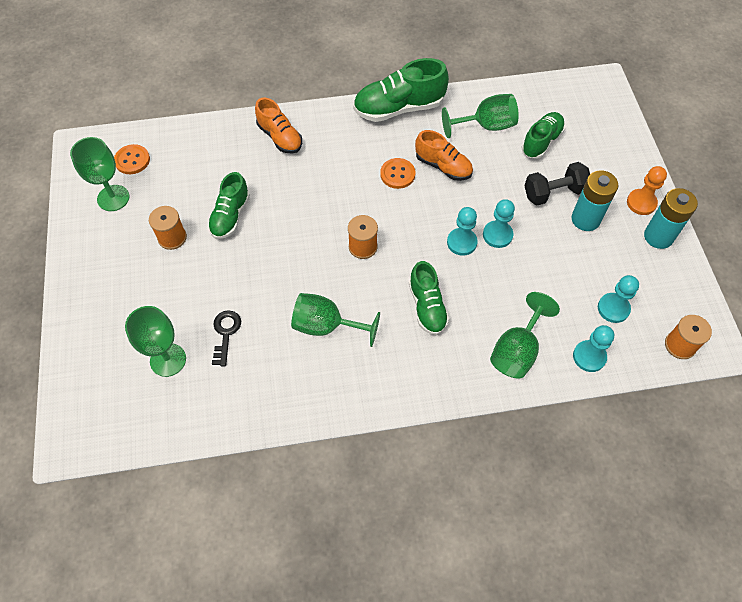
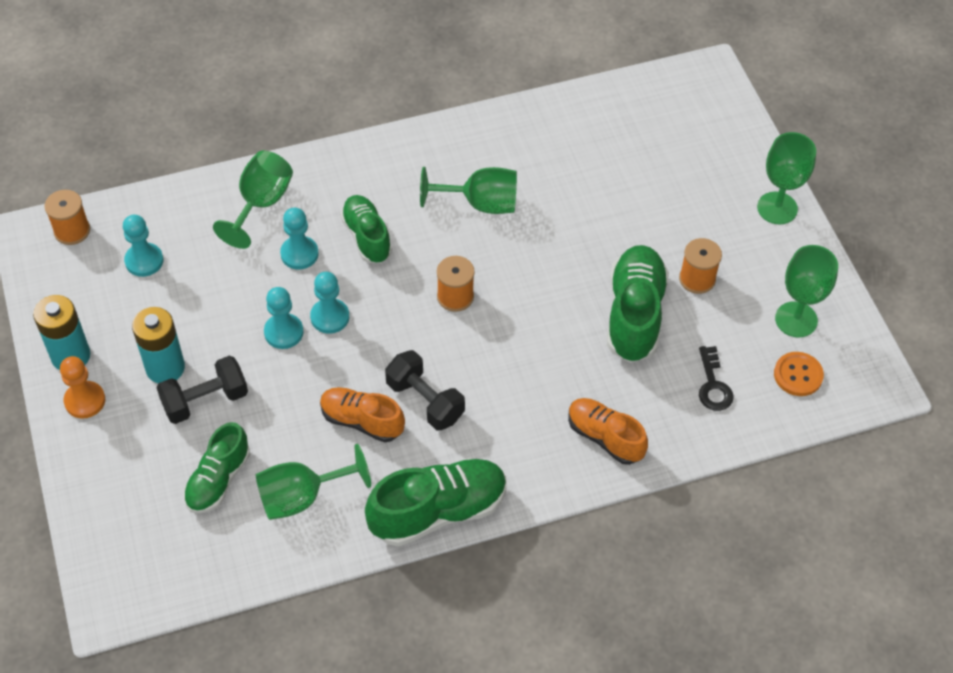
camera: 170 degrees right, 5 degrees down
(168, 360) = (645, 152): green goblet -> green goblet (777, 208)
(225, 333) = (591, 183): black key -> black key (713, 385)
(230, 216) = (634, 314): green shoe -> green shoe, size x1.54
(397, 174) = (425, 401): orange button -> black dumbbell
(589, 356) = (179, 207): turquoise pawn -> turquoise pawn (299, 254)

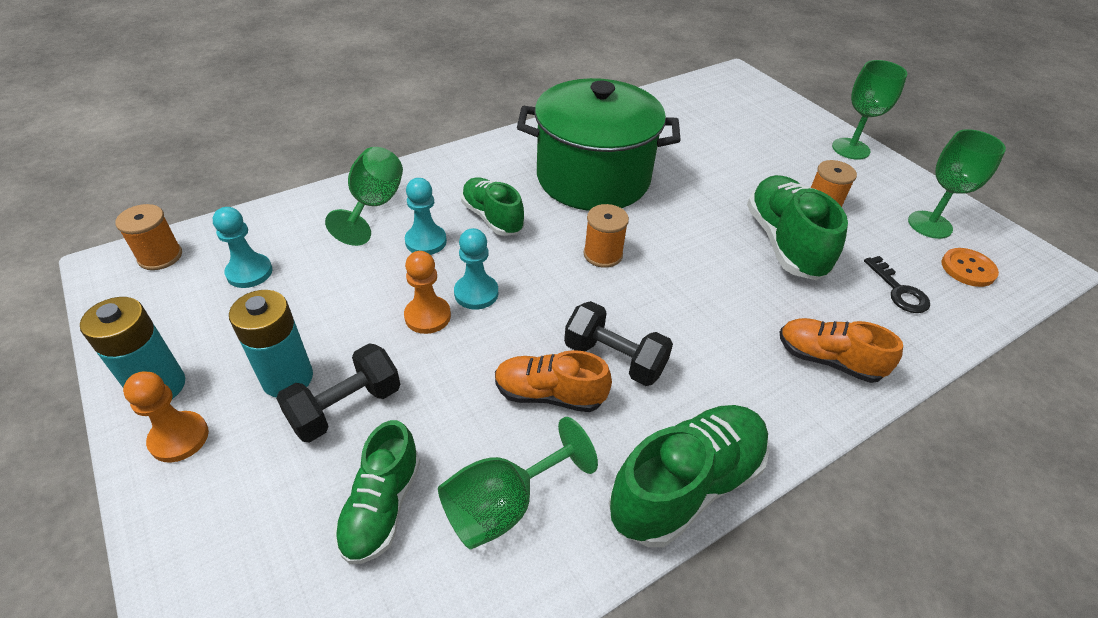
camera: 15 degrees left, 10 degrees down
(283, 332) = (427, 316): turquoise pawn -> orange pawn
(480, 203) = (593, 178): green goblet -> green pot

